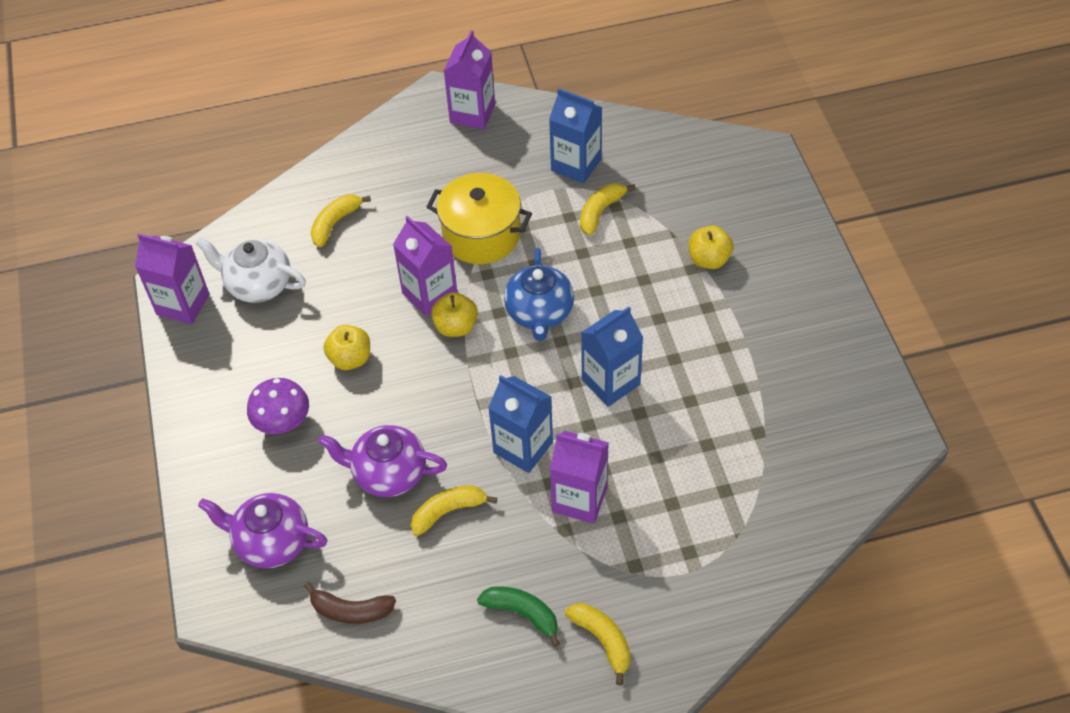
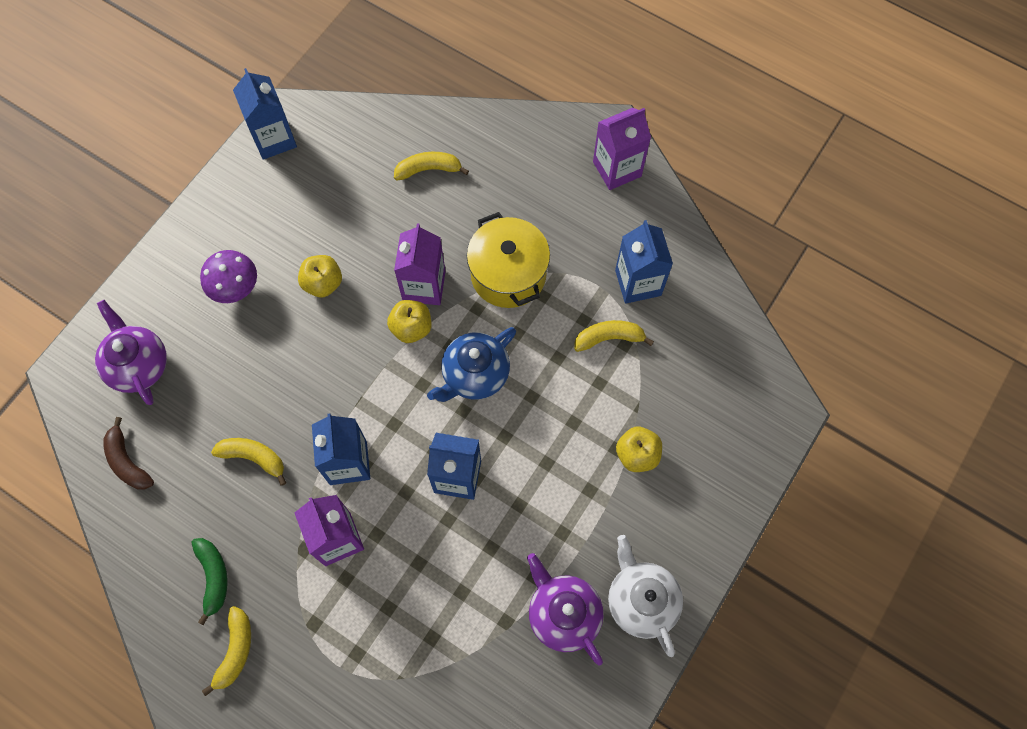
camera: 45 degrees right, 15 degrees up
(183, 304) = (274, 139): purple carton -> blue carton
(258, 284) = (331, 169): white teapot -> white teapot (641, 600)
(388, 473) = (251, 391): purple teapot -> purple teapot (563, 613)

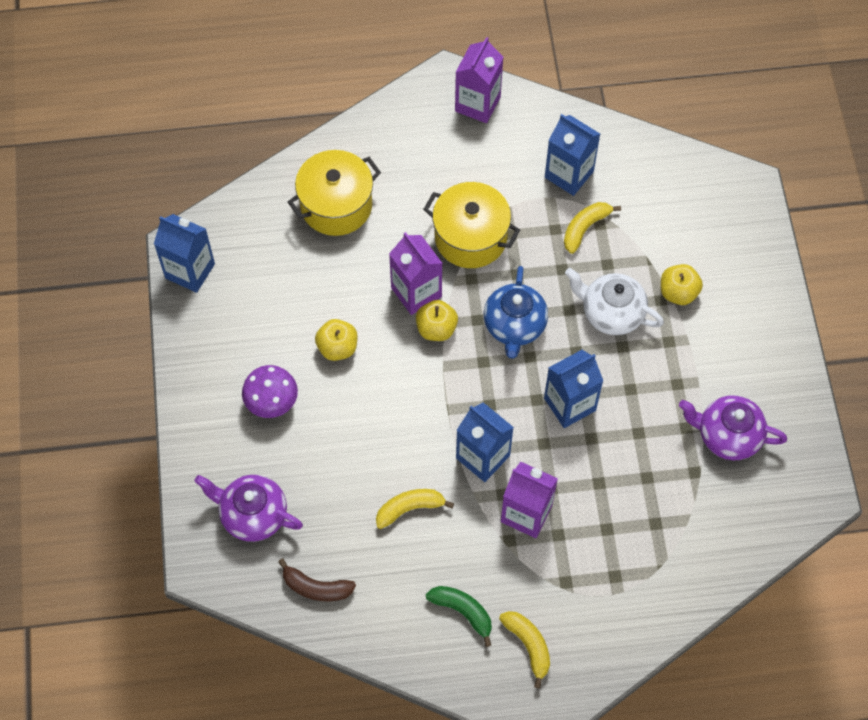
camera: 40 degrees left, 5 degrees down
(428, 169) = (336, 205): yellow banana -> yellow pot
(641, 600) = (769, 385): white teapot -> white teapot (611, 313)

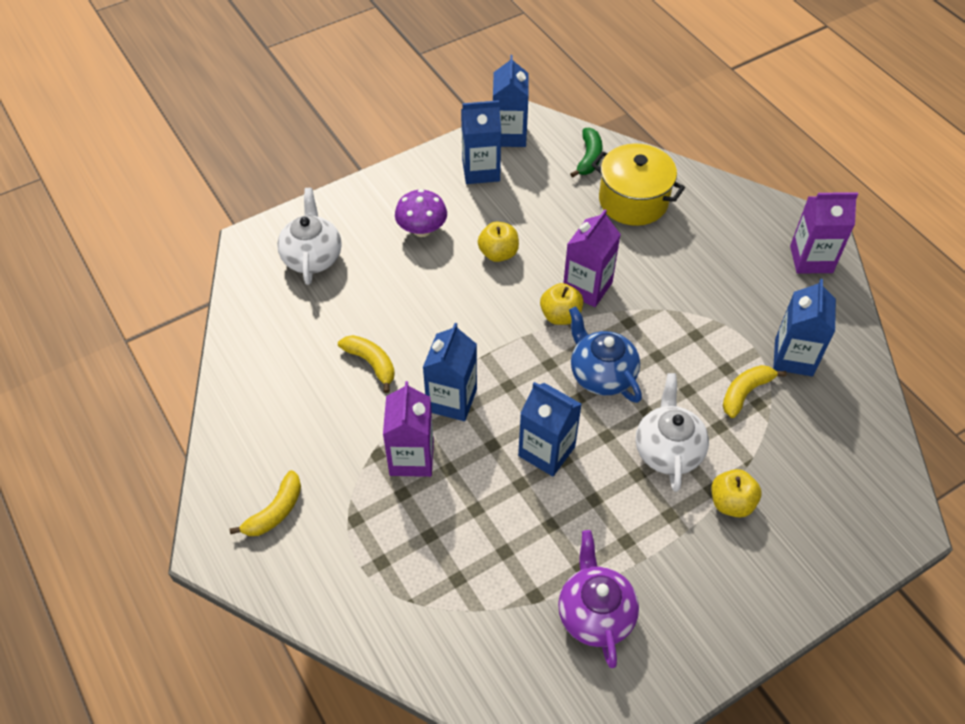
camera: 65 degrees right, 10 degrees down
(223, 317) = (481, 170): none -> blue carton
(252, 515) = (312, 257): purple teapot -> white teapot
(316, 587) = (265, 325): brown banana -> none
(463, 611) = (288, 443): green banana -> green banana (589, 158)
(470, 237) = (670, 306): yellow pot -> none
(514, 326) = (601, 374): blue teapot -> blue teapot turned 75 degrees clockwise
(585, 228) = (745, 392): yellow banana -> yellow banana turned 60 degrees counterclockwise

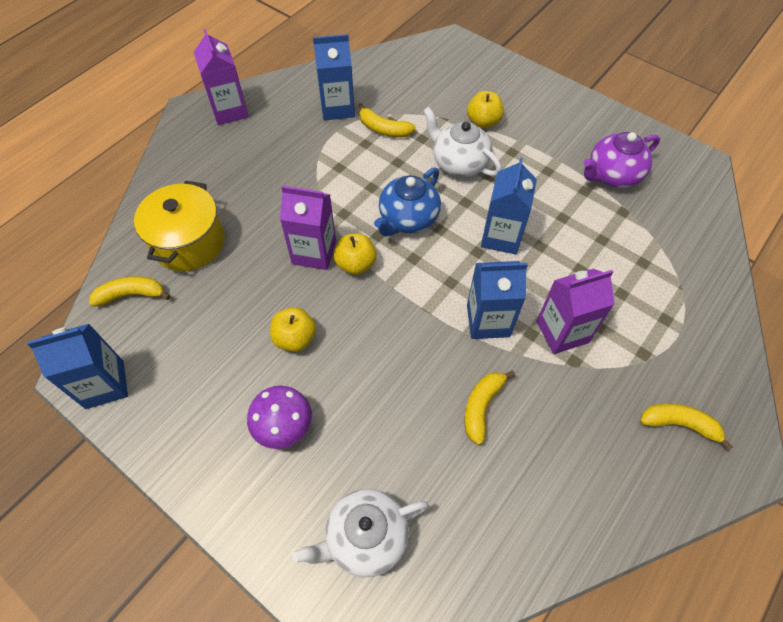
camera: 110 degrees left, 5 degrees up
(481, 170) = (172, 396): blue carton -> none
(589, 158) = (131, 294): green banana -> yellow banana
(667, 450) = (458, 163): white teapot -> white teapot turned 60 degrees clockwise

